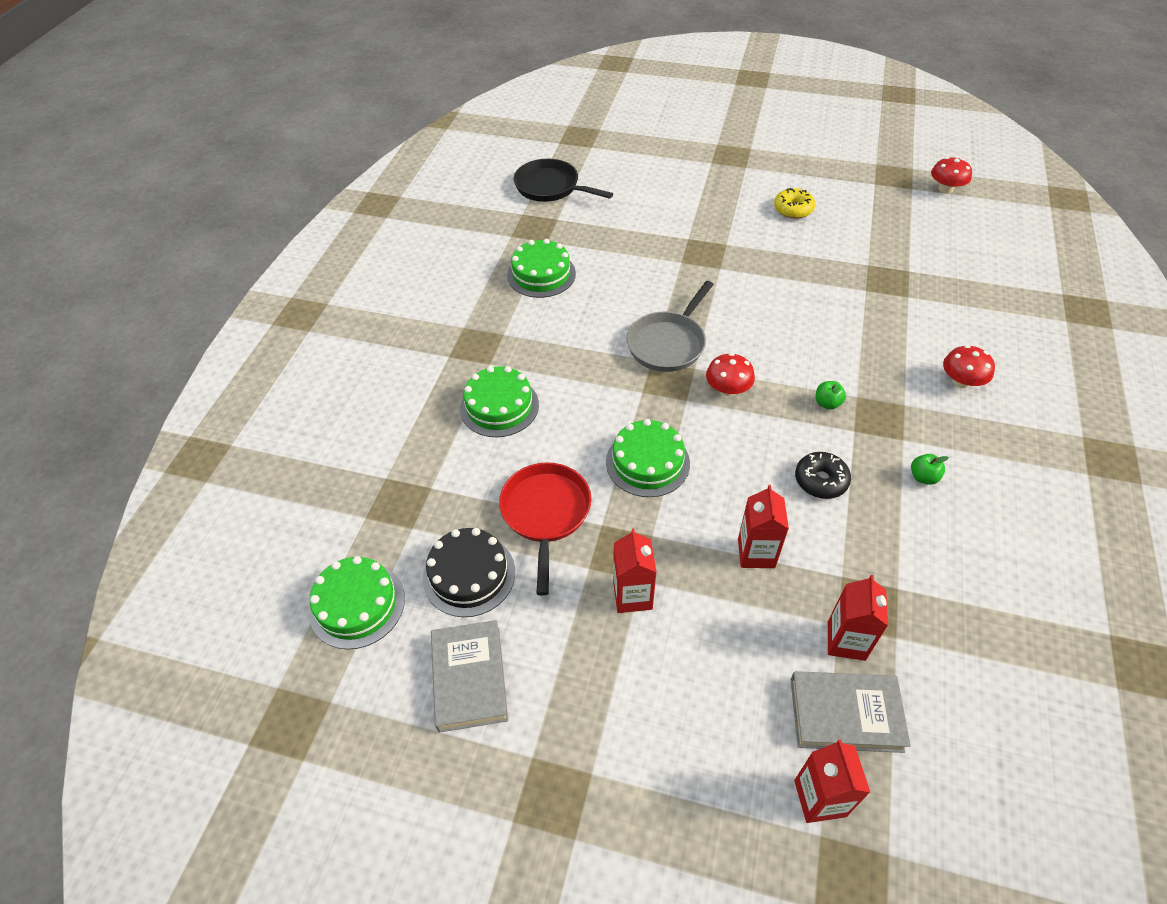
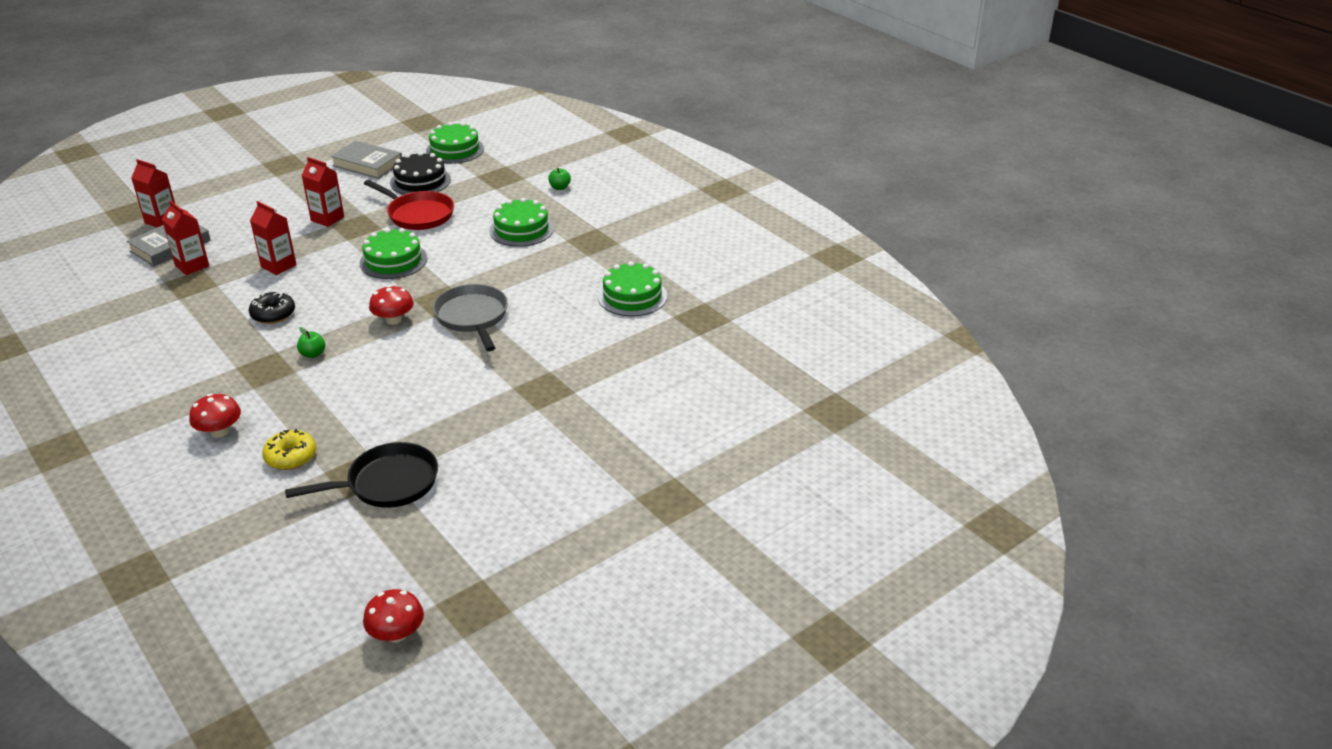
camera: 125 degrees right, 15 degrees down
(551, 187) = (755, 352): black pan -> black pan (387, 483)
(793, 209) = (525, 484): yellow donut -> yellow donut (291, 457)
(923, 477) = (203, 355): green apple -> green apple (560, 187)

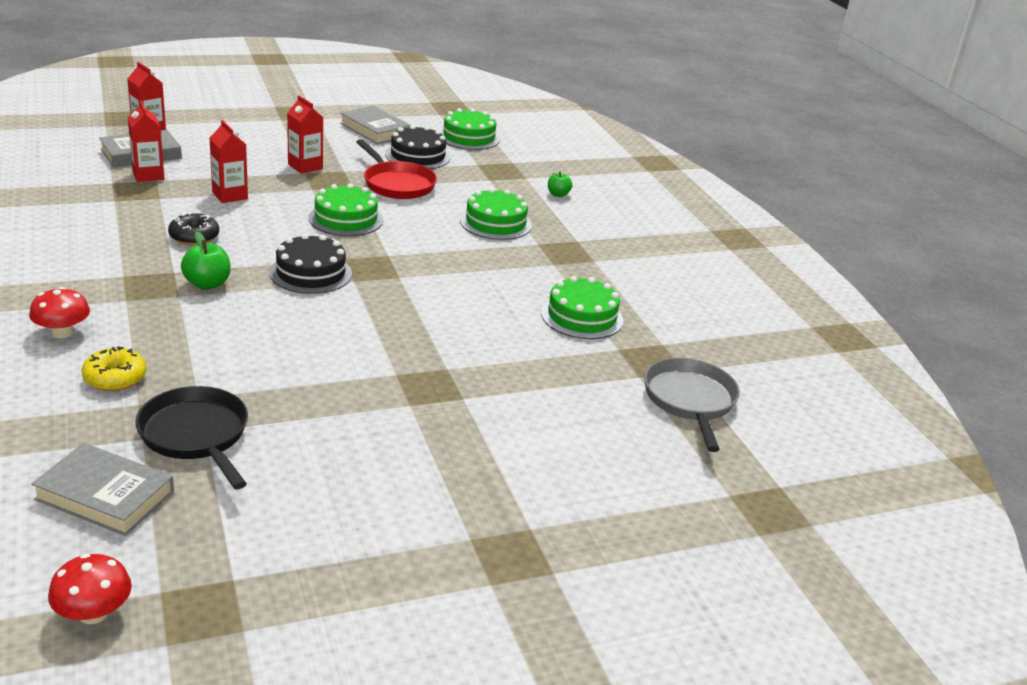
camera: 15 degrees right, 5 degrees down
(313, 354) = (207, 284): green apple -> green apple, size x1.55
(347, 549) = (105, 495): none -> grey book
(387, 483) = (196, 436): black pan -> black pan turned 120 degrees counterclockwise
(393, 320) = (311, 273): red mushroom -> black cake
(472, 317) = (394, 292): grey pan -> grey pan (690, 401)

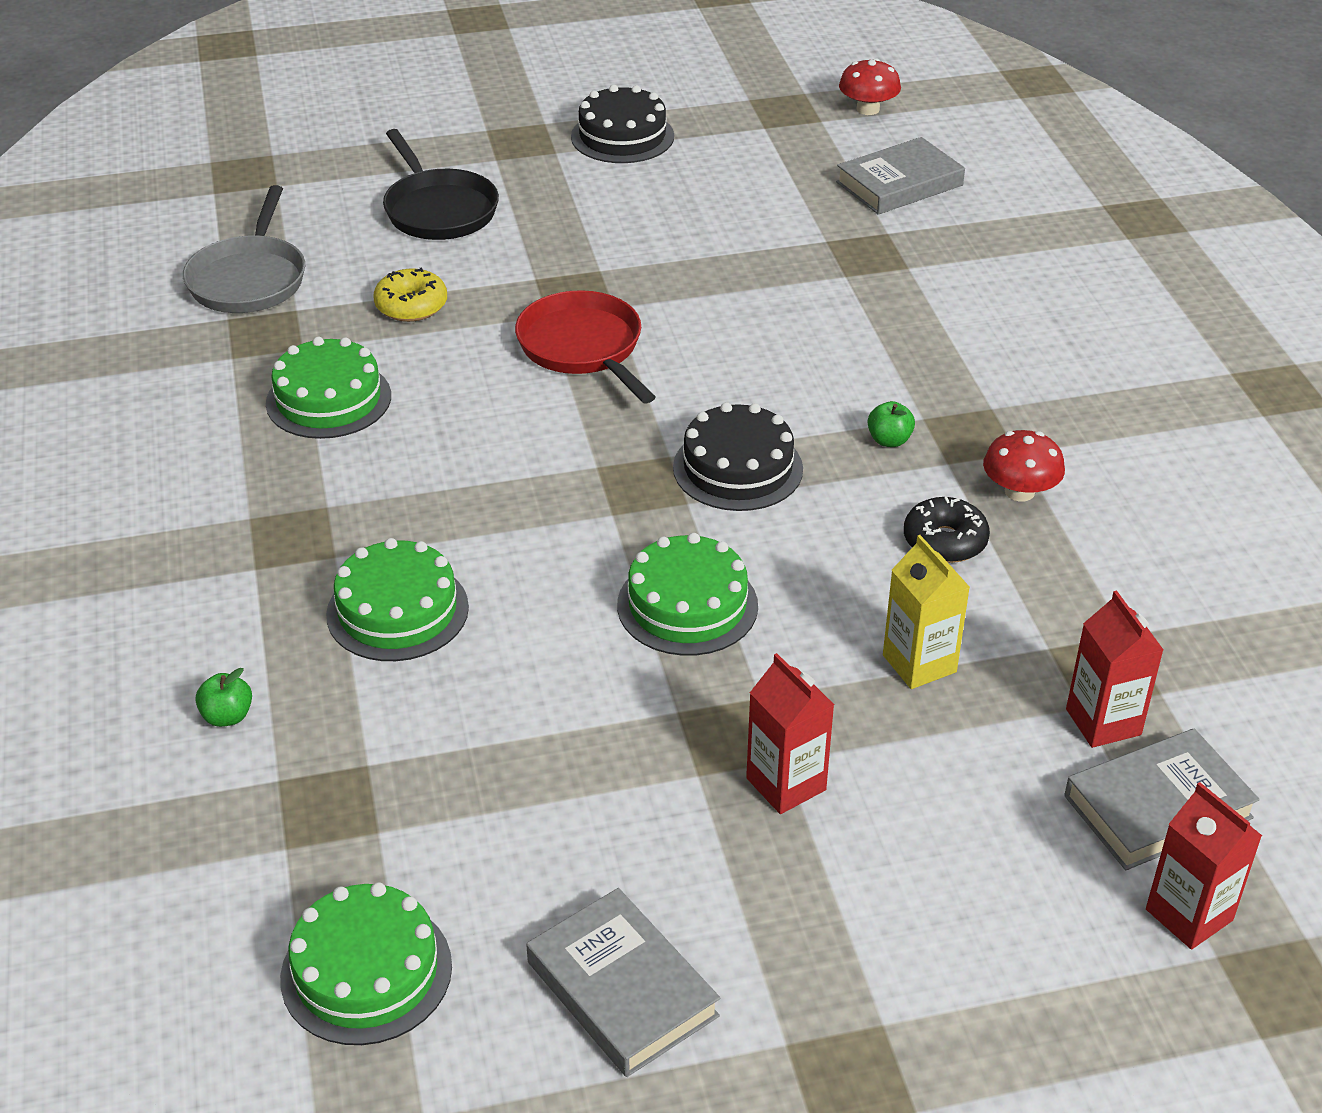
camera: 170 degrees left, 10 degrees up
(62, 332) = (1045, 355): red mushroom -> red mushroom (1019, 491)
(105, 495) = (899, 184): grey book -> grey book turned 60 degrees counterclockwise
(115, 378) = (948, 296): yellow donut -> yellow donut (411, 306)
(196, 436) = (833, 235): black pan -> black pan (438, 209)
(207, 284) = (889, 440): green apple -> green apple, size x0.65
(230, 195) = (919, 663): red carton -> yellow carton
(397, 184) = (581, 730): red pan -> red pan (583, 348)
(418, 156) = (520, 857): black cake -> black cake (622, 136)

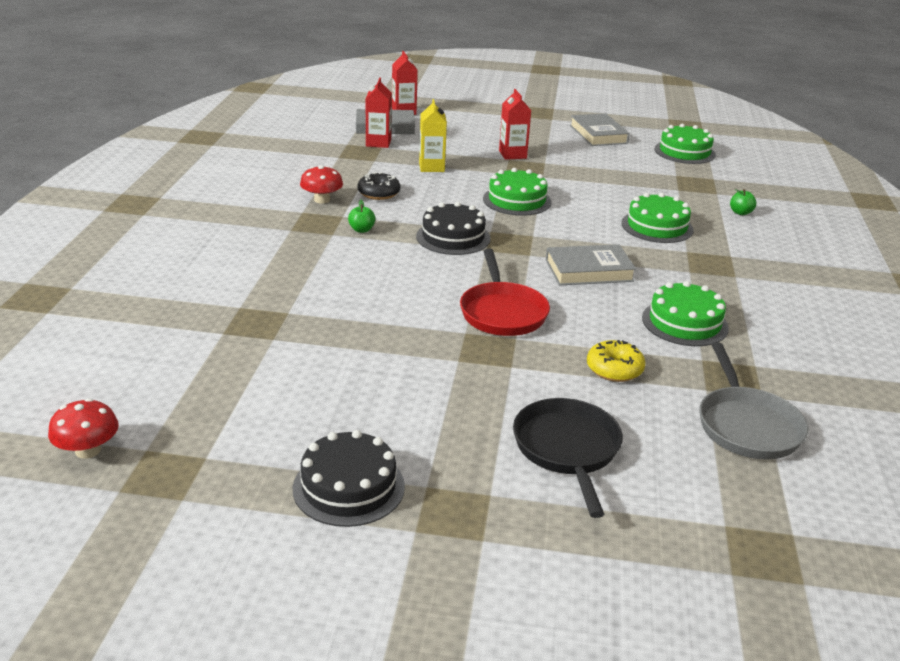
camera: 160 degrees left, 10 degrees down
(249, 279) = (746, 425): grey pan -> grey pan turned 150 degrees clockwise
(899, 184) = (163, 367): grey book -> grey book (589, 270)

